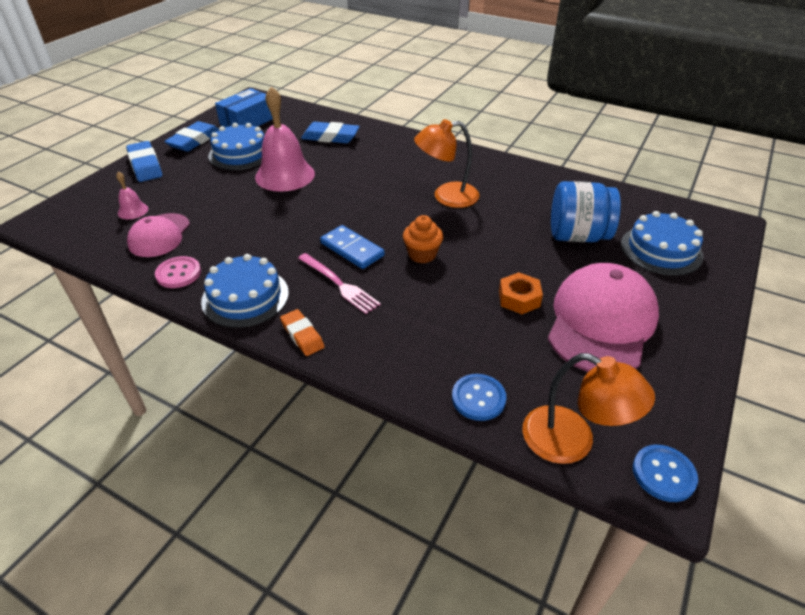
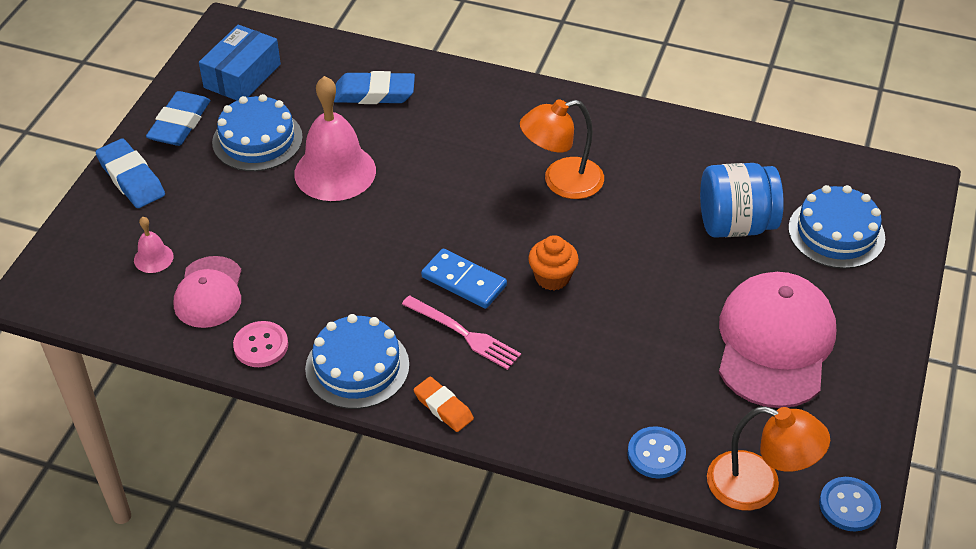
camera: 10 degrees left, 5 degrees up
(519, 298) = (679, 324): orange nut -> none

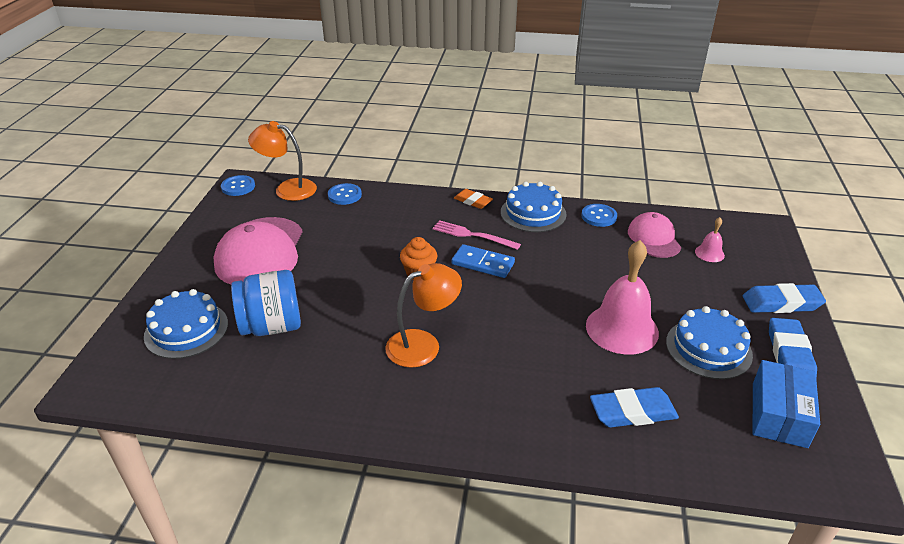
camera: 170 degrees right, 10 degrees down
(131, 178) = (781, 303): blue eraser -> blue eraser turned 45 degrees counterclockwise
(261, 346) = (599, 216): pink button -> blue button

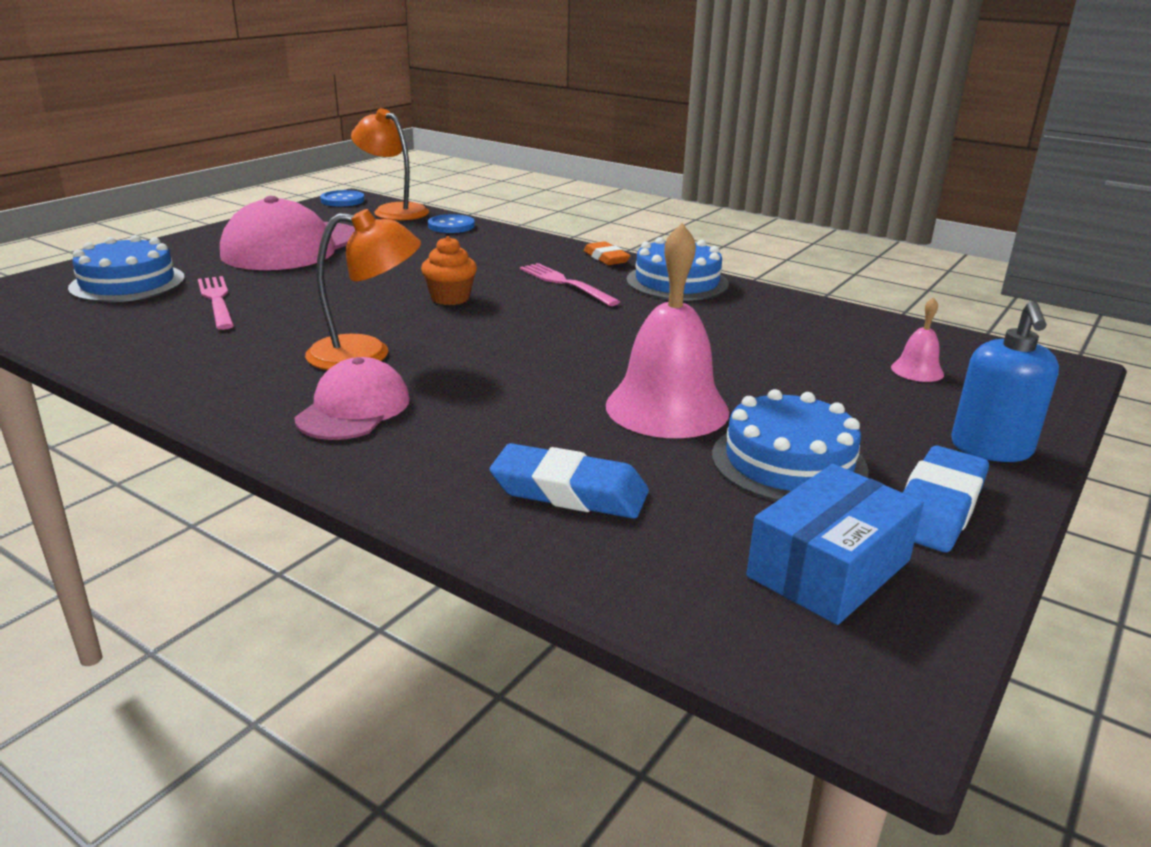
camera: 25 degrees right, 10 degrees down
(272, 326) = (217, 300): blue jar -> pink fork
(483, 263) = (545, 308): blue domino -> none
(599, 216) = (773, 303): blue button -> none
(654, 238) = (836, 338): pink cap -> pink cap (353, 409)
(781, 303) = (991, 448): blue eraser -> blue soap dispenser

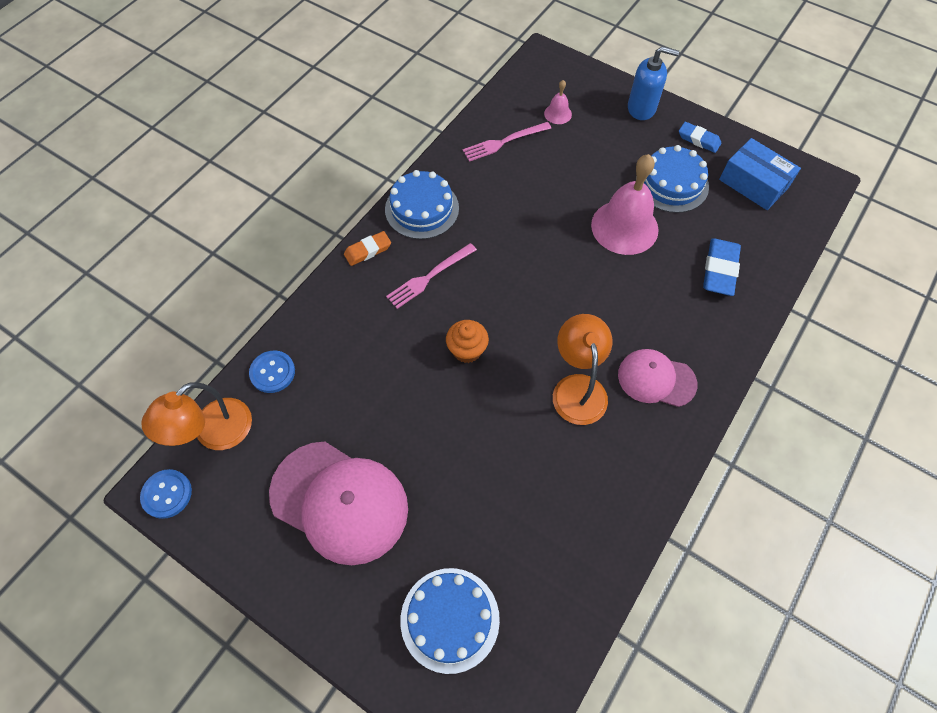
camera: 90 degrees left, 35 degrees up
(217, 300) = (487, 522): pink fork -> pink fork (504, 142)
(937, 507) = (698, 140): blue eraser -> blue eraser, size x0.65

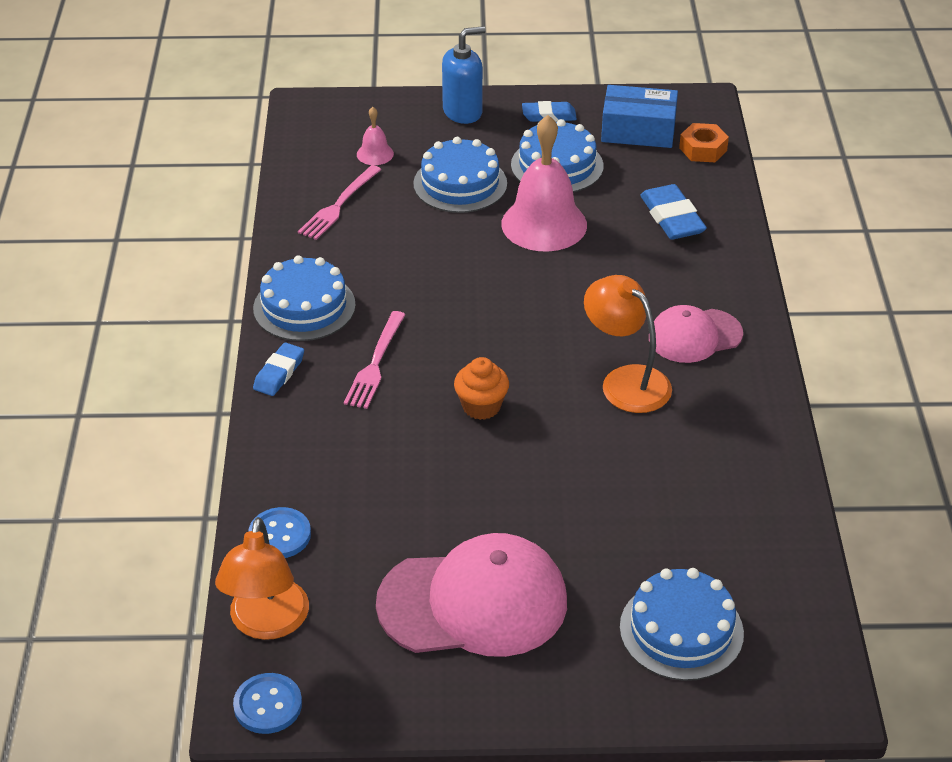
camera: 35 degrees left, 20 degrees down
(368, 250) = (279, 373): orange eraser -> blue eraser
(594, 165) = (460, 184): none -> blue cake
(790, 223) = (703, 149): none -> orange nut

